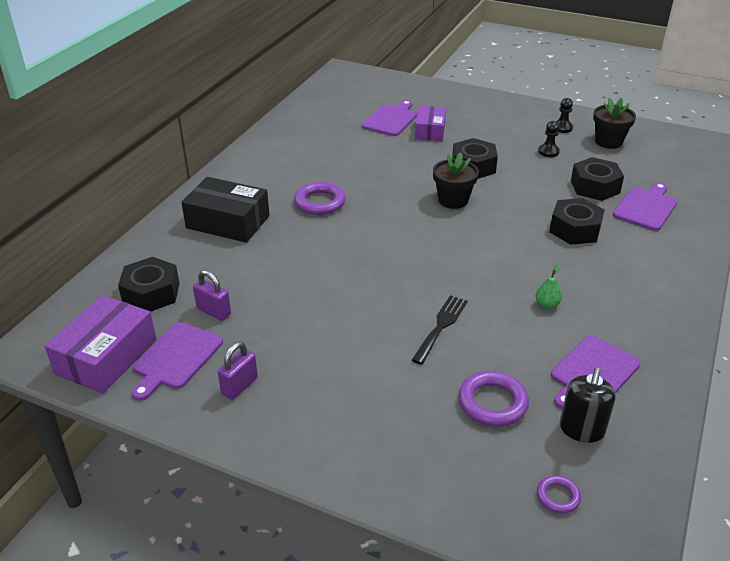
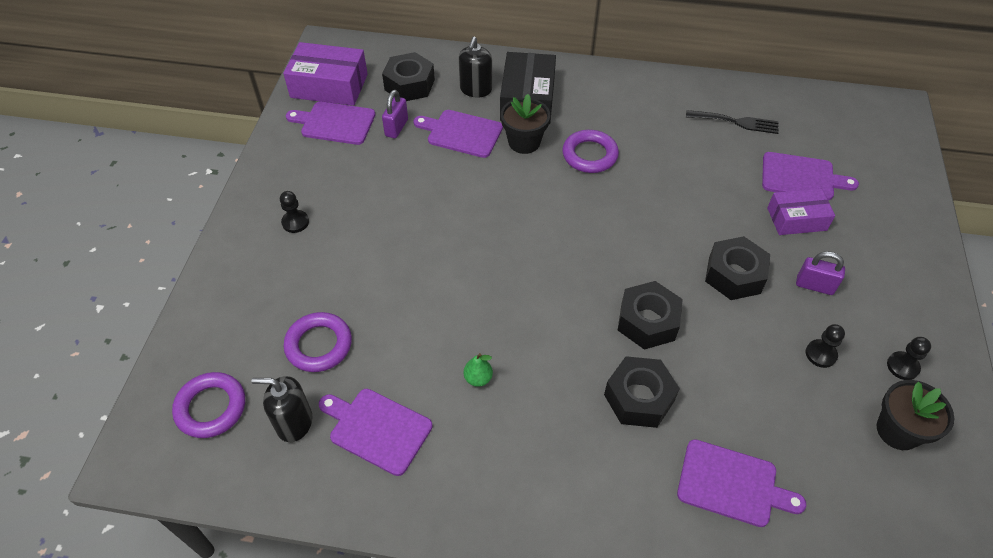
camera: 75 degrees right, 15 degrees up
(191, 250) = (476, 89): none -> black soap dispenser
(239, 386) = (310, 168): purple padlock -> purple padlock (814, 285)
(249, 269) = (461, 133): none -> purple cutting board
(319, 406) = (295, 222): none -> black pawn
(441, 326) = (417, 289): black fork -> black fork (736, 122)
(453, 200) = (647, 266): black flower pot -> black flower pot (524, 142)
(558, 496) = (211, 407): purple ring -> purple ring, size x1.80
(595, 187) = (755, 417): black nut -> black nut (647, 321)

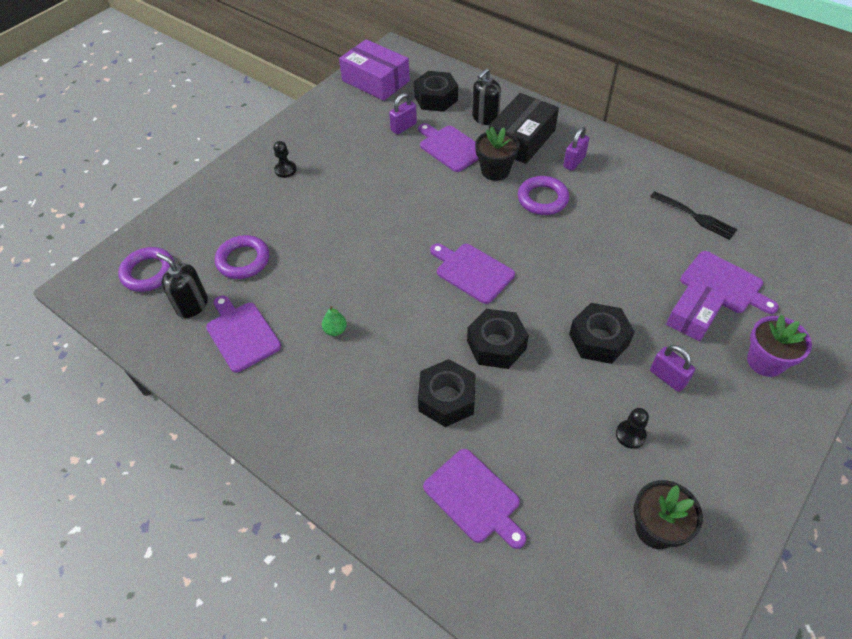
camera: 30 degrees right, 0 degrees up
(335, 123) = (361, 109): purple cutting board -> purple cutting board (472, 272)
(593, 106) = (574, 162): none -> purple padlock
(796, 219) = (692, 317): purple box -> purple box turned 75 degrees counterclockwise
(879, 235) = (765, 361): none -> purple flower pot
(902, 366) = (702, 479): black pawn -> none

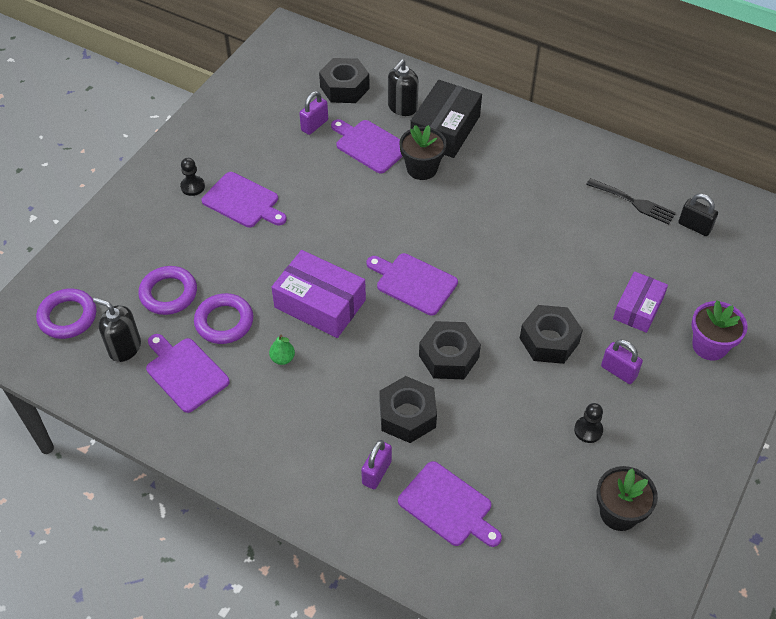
camera: 10 degrees left, 0 degrees up
(375, 81) = (273, 71): purple box -> purple box (320, 304)
(542, 199) = (476, 196): purple ring -> purple ring (224, 322)
(574, 162) = (504, 151): purple padlock -> purple padlock (376, 472)
(724, 284) = (667, 271): purple cutting board -> purple cutting board (243, 201)
(755, 244) = (694, 226): none -> black padlock

